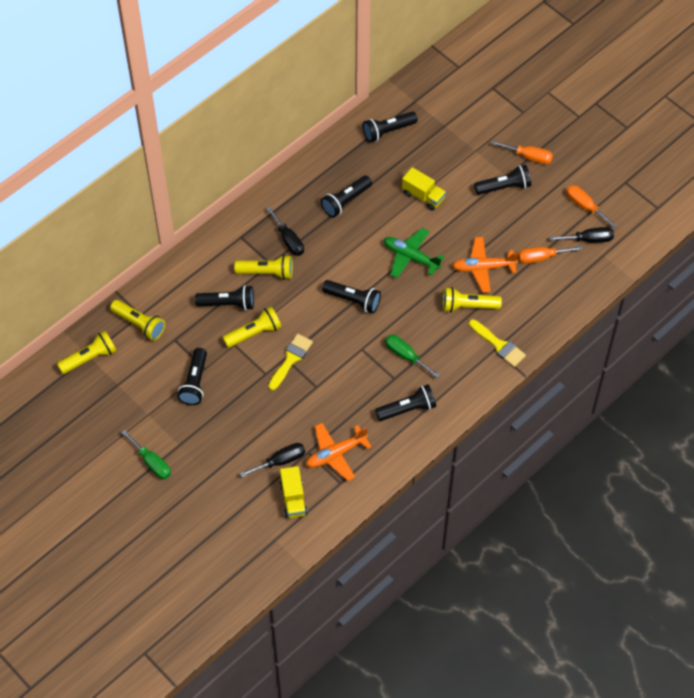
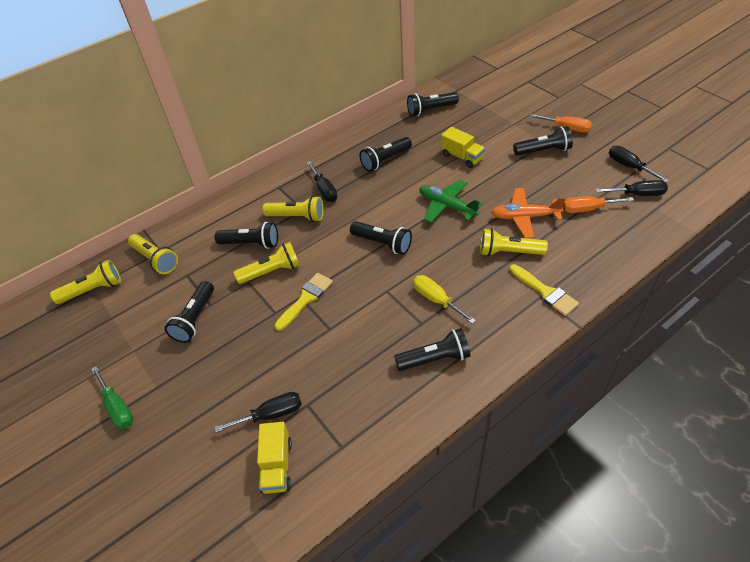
camera: 10 degrees right, 10 degrees down
(336, 454) = (341, 409): orange plane -> none
(405, 356) = (436, 299): green screwdriver -> yellow screwdriver
(585, 206) = (629, 166): orange screwdriver -> black screwdriver

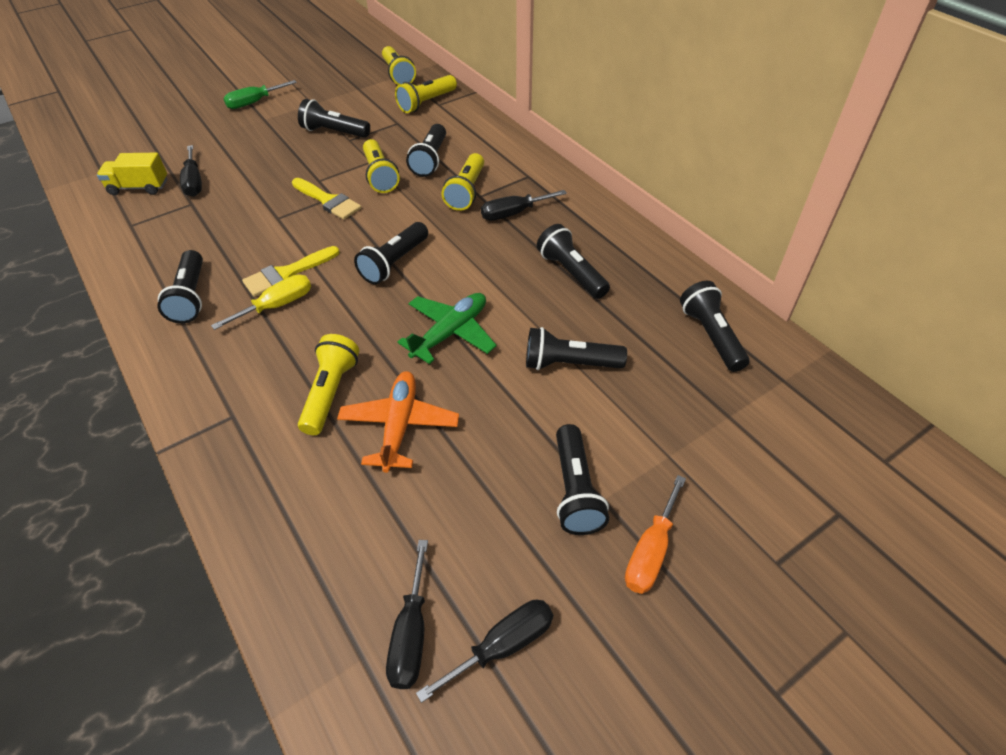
camera: 90 degrees right, 0 degrees up
(462, 157) = (569, 364): yellow truck -> black flashlight
(545, 292) = (236, 423): yellow brush -> yellow brush (287, 273)
(587, 209) = (393, 526): orange screwdriver -> none

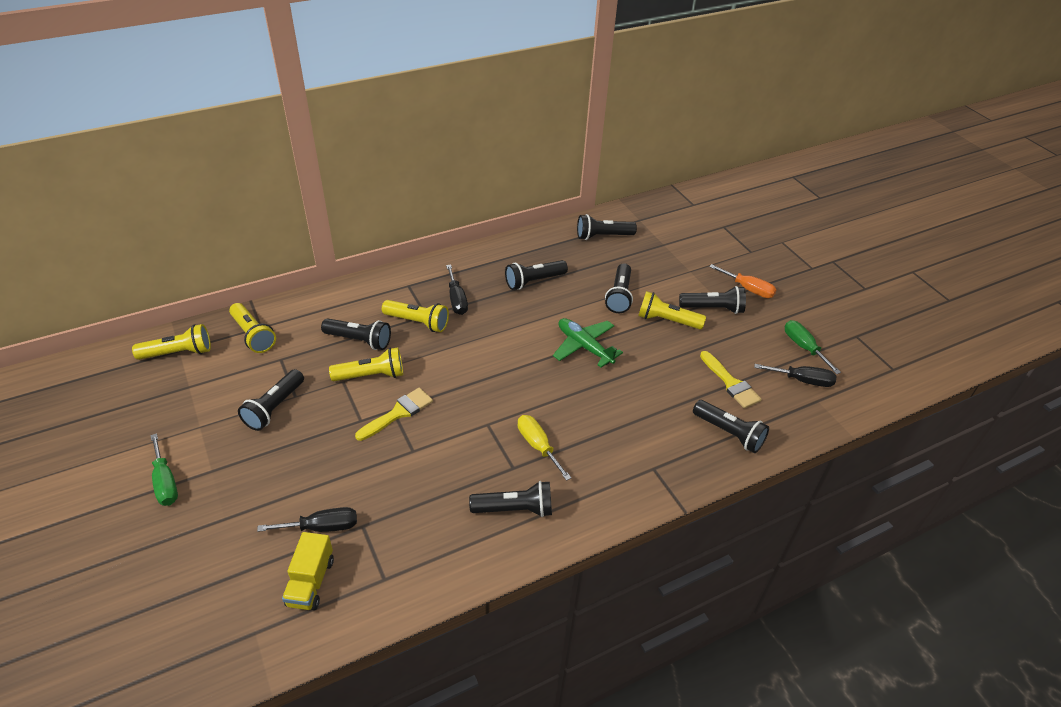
camera: 85 degrees left, 5 degrees down
(287, 273) = (497, 441): yellow brush -> yellow brush (730, 383)
(330, 392) = (635, 412): yellow flashlight -> yellow flashlight (667, 321)
(394, 263) = (500, 372): black flashlight -> black flashlight (729, 433)
(399, 426) = (666, 378): orange plane -> none
(503, 645) = (803, 347): black screwdriver -> green screwdriver

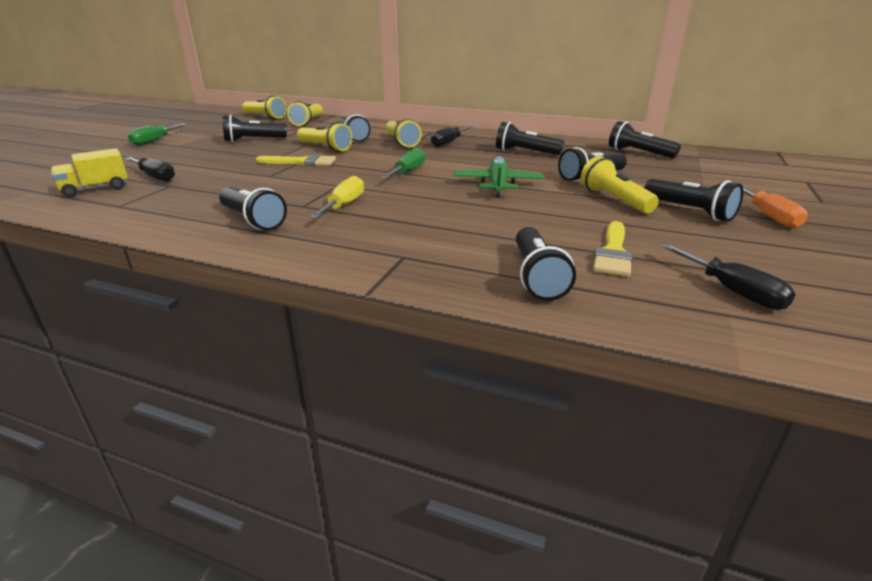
camera: 50 degrees right, 15 degrees down
(803, 347) = (786, 273): green screwdriver -> green screwdriver (407, 172)

